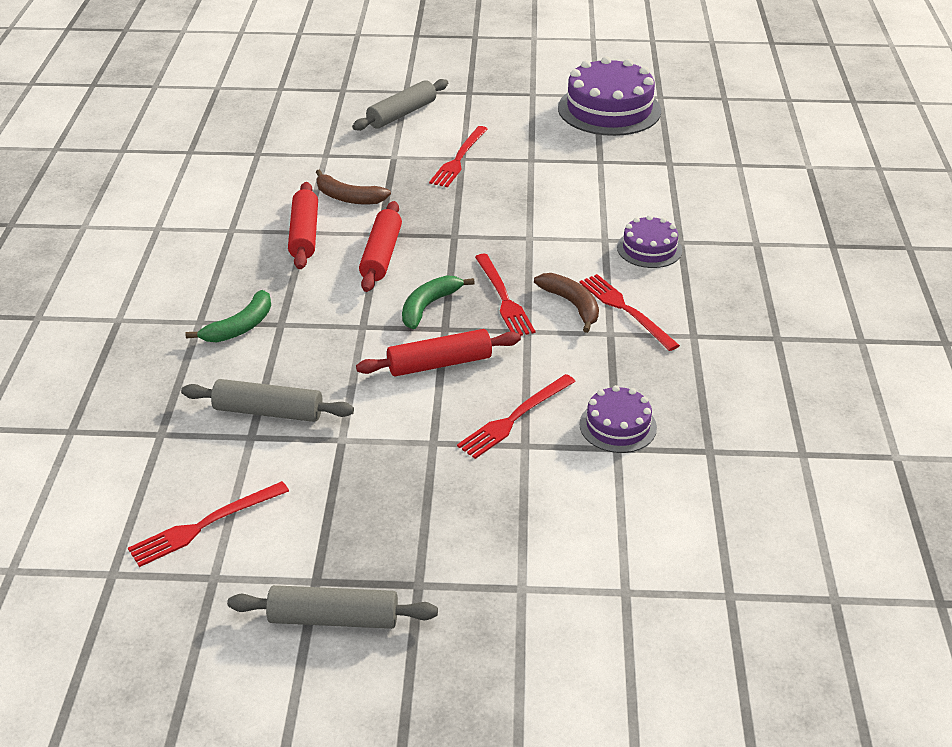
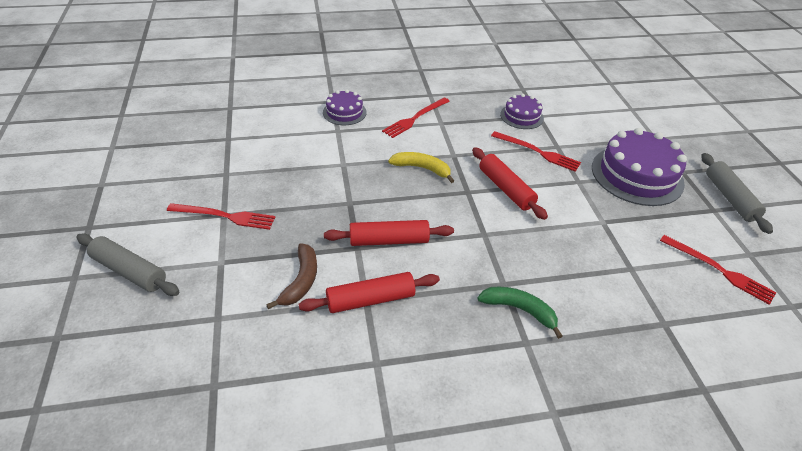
camera: 105 degrees left, 5 degrees up
(268, 412) = (602, 265): grey rolling pin -> none
(428, 306) = (446, 203): green banana -> none
(503, 298) = (422, 168): red fork -> yellow banana
(572, 305) = (418, 139): brown banana -> none
(609, 109) = (140, 139): purple cake -> purple cake (637, 175)

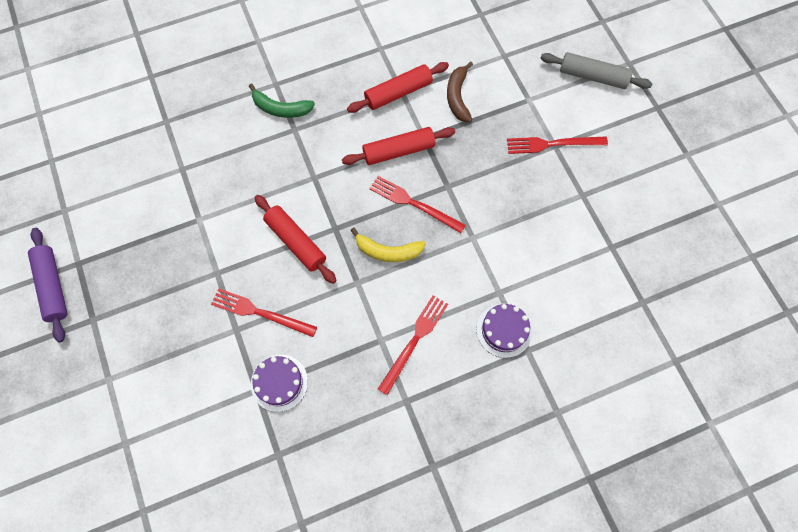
camera: 170 degrees right, 25 degrees up
(637, 175) = (148, 300): purple cake -> none
(719, 270) = (101, 184): red fork -> red fork (413, 204)
(730, 198) = (53, 286): grey rolling pin -> purple rolling pin

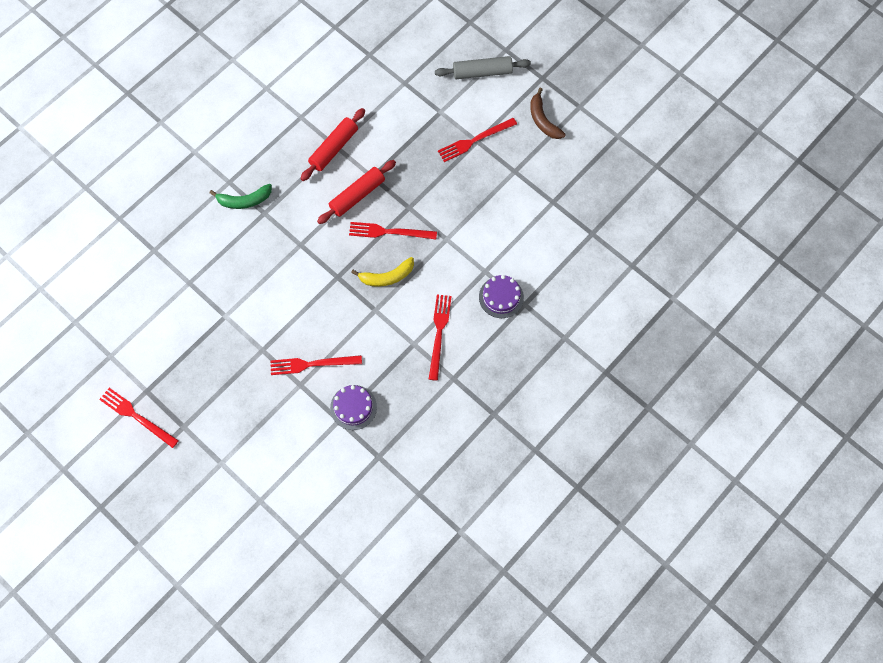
camera: 25 degrees left, 0 degrees up
(53, 286) = (136, 416): purple rolling pin -> red fork
(296, 242) = (312, 300): red rolling pin -> none
(458, 97) = (383, 132): brown banana -> brown banana (543, 120)

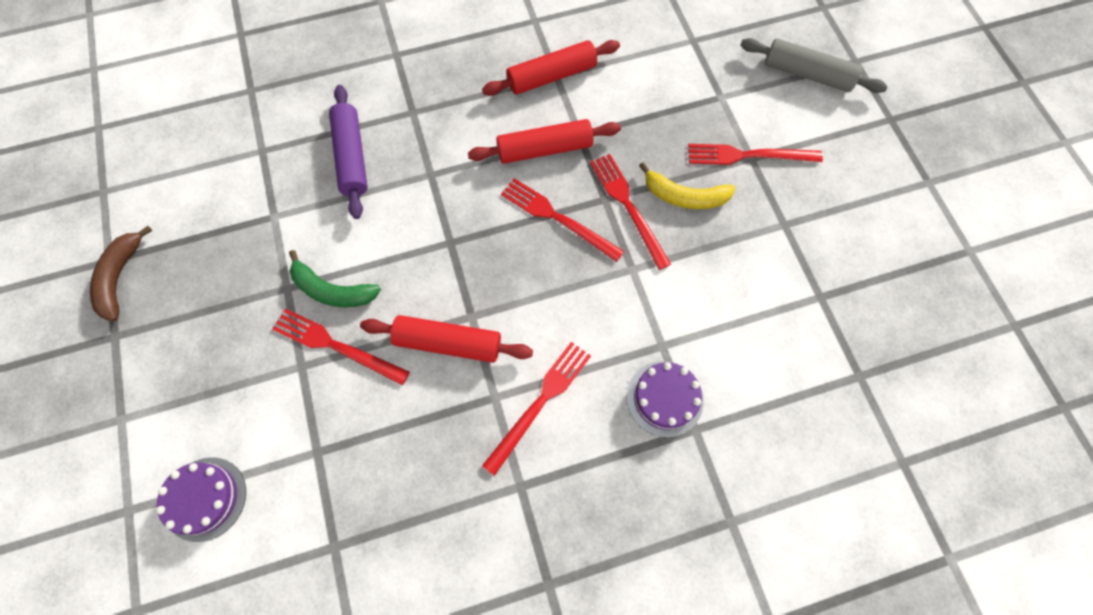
camera: 30 degrees right, 0 degrees up
(136, 416) = (70, 288): red fork -> red fork (628, 206)
(244, 200) = (398, 85): green banana -> green banana (332, 290)
(247, 258) = (352, 157): none -> purple rolling pin
(353, 407) = (349, 444): purple cake -> purple cake (205, 498)
(372, 330) = (448, 343): none -> red rolling pin
(387, 276) = (517, 278): yellow banana -> yellow banana (684, 196)
(543, 120) = (863, 175): brown banana -> brown banana (120, 277)

